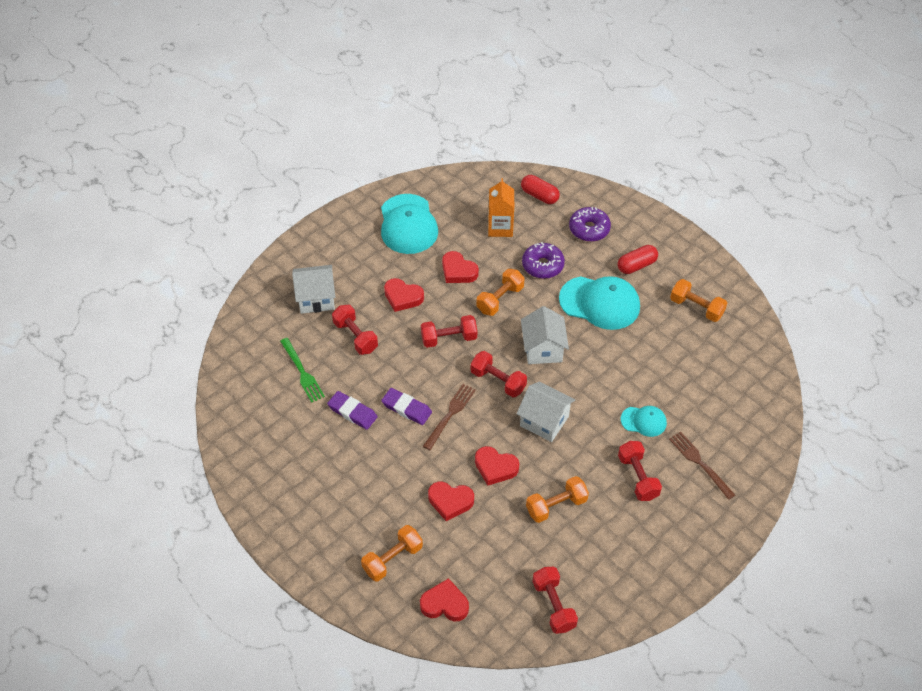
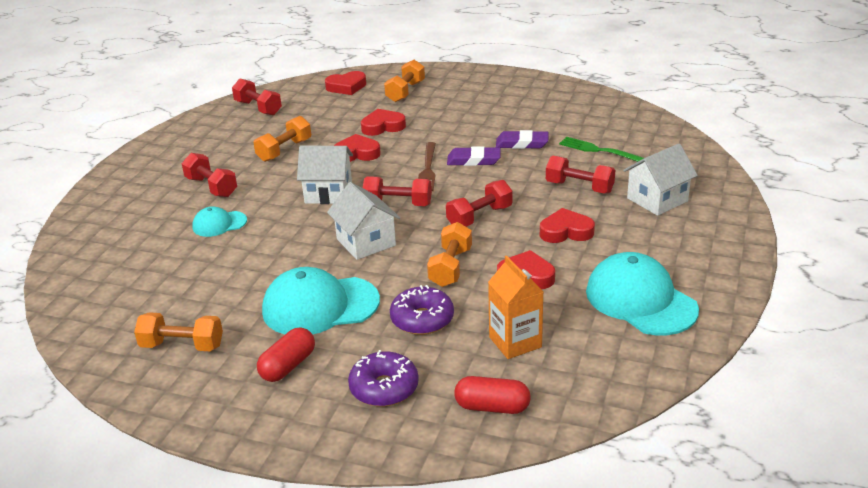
camera: 155 degrees right, 20 degrees down
(700, 463) = (147, 214): brown fork -> none

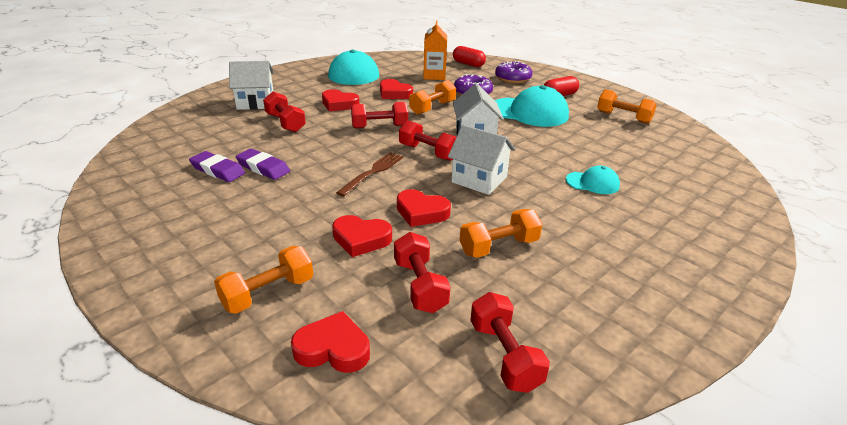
camera: 155 degrees left, 0 degrees up
(211, 187) = (598, 225): red dumbbell -> red dumbbell (420, 286)
(473, 160) = (325, 167): purple eraser -> purple eraser (218, 170)
(599, 151) = (220, 141): green fork -> none

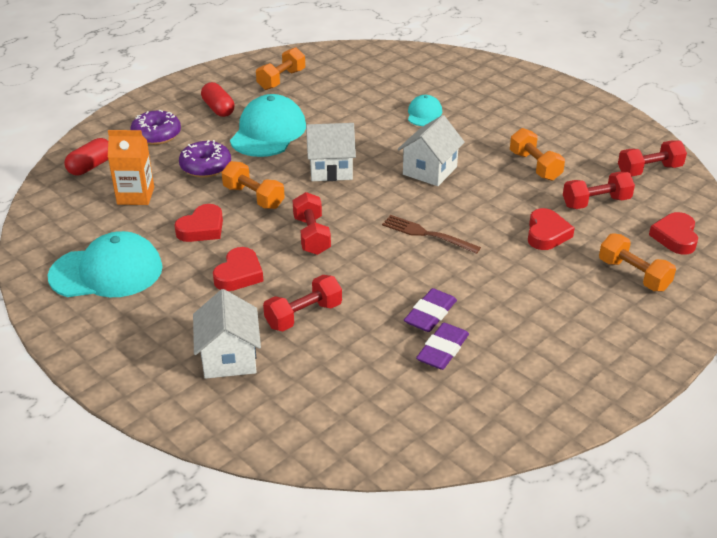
camera: 90 degrees left, 5 degrees up
(421, 212) = (495, 203): red heart -> none
(428, 152) = (376, 200): red dumbbell -> none

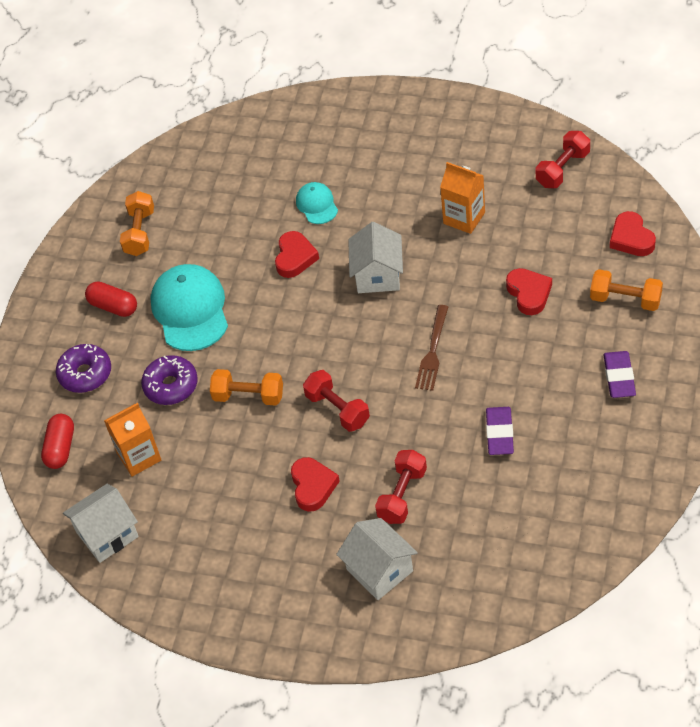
camera: 25 degrees left, 15 degrees up
(106, 272) = (197, 552): turquoise cap -> none
(202, 228) = (235, 457): red heart -> red heart (295, 257)
(331, 169) = (289, 323): white house -> white house (107, 534)
(427, 234) = (433, 351): brown fork -> brown fork turned 75 degrees counterclockwise
(442, 350) = (535, 462): purple eraser -> purple eraser (619, 377)
(535, 166) = (464, 218): orange dumbbell -> orange carton
(596, 202) = (544, 234): red dumbbell -> none

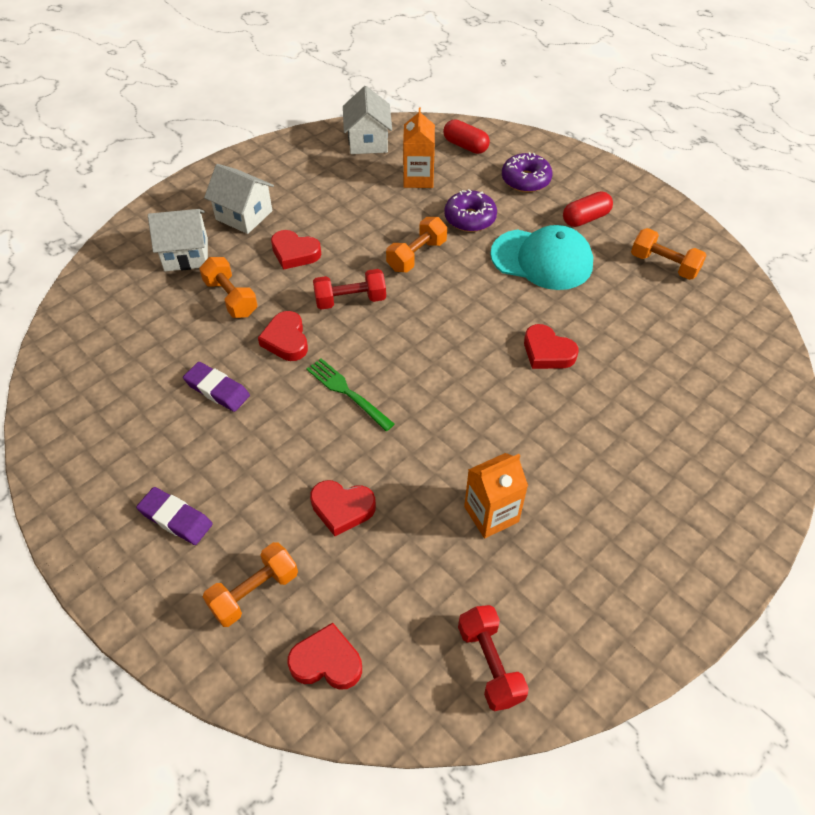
camera: 115 degrees right, 0 degrees up
(317, 205) = (607, 401): turquoise cap -> none
(378, 275) = (473, 401): white house -> white house (244, 215)
(402, 495) = (231, 298): red dumbbell -> orange dumbbell
(415, 423) = (286, 340): none -> red heart
(433, 351) = (347, 392): brown fork -> green fork

